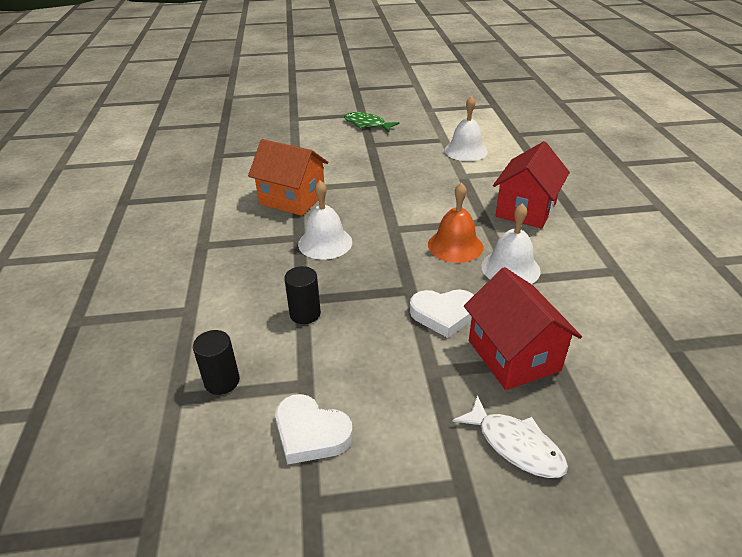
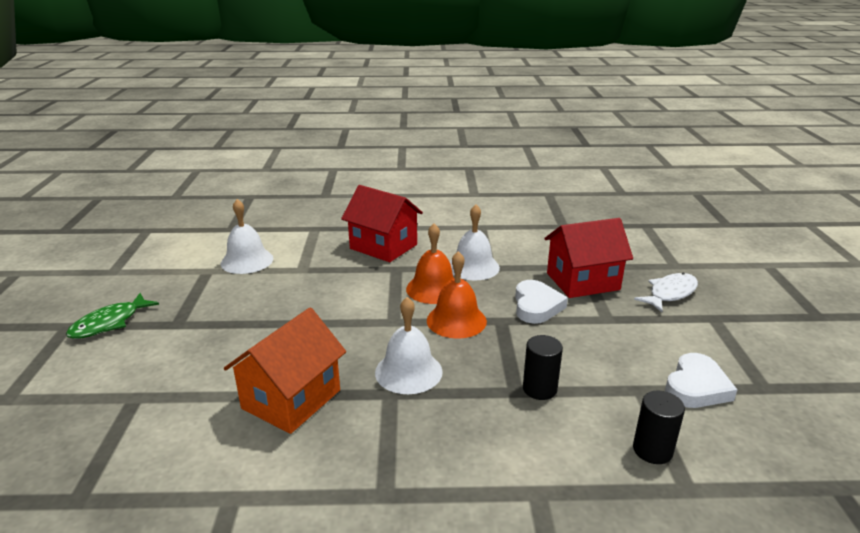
camera: 85 degrees left, 10 degrees down
(403, 262) = (456, 320): none -> orange bell

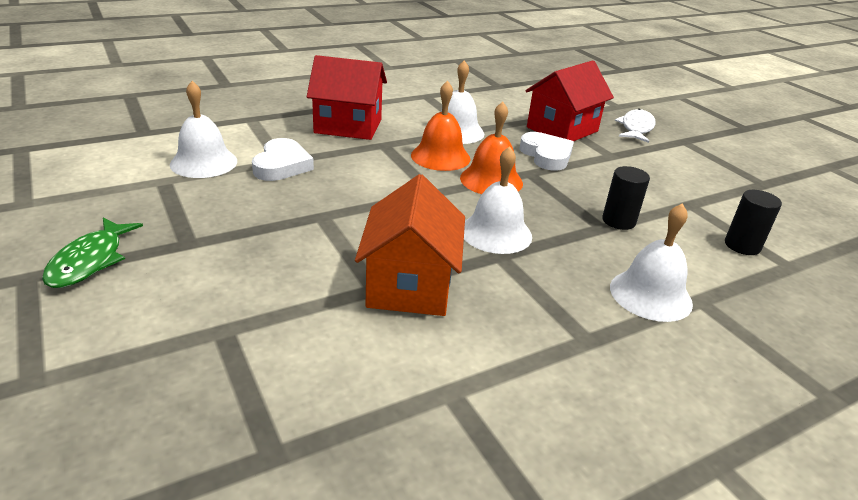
camera: 30 degrees left, 5 degrees up
(491, 471) = (650, 295): none -> white bell
(696, 387) = (723, 193): white heart -> white heart (282, 165)

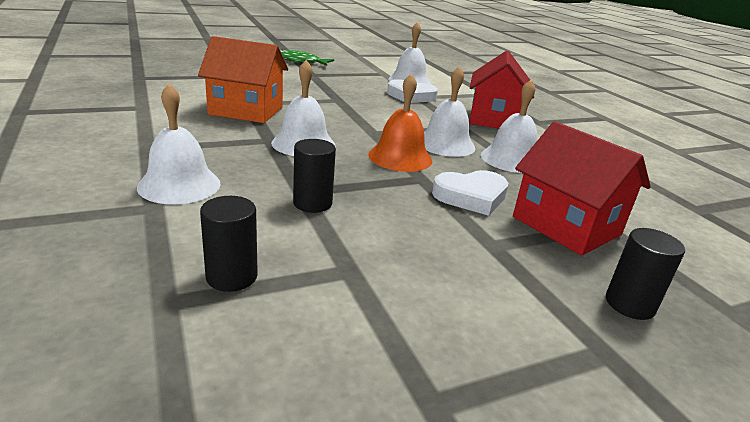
camera: 95 degrees right, 5 degrees down
(440, 156) = (445, 144): orange bell -> white bell
(636, 128) = (629, 304): white fish -> black cylinder

